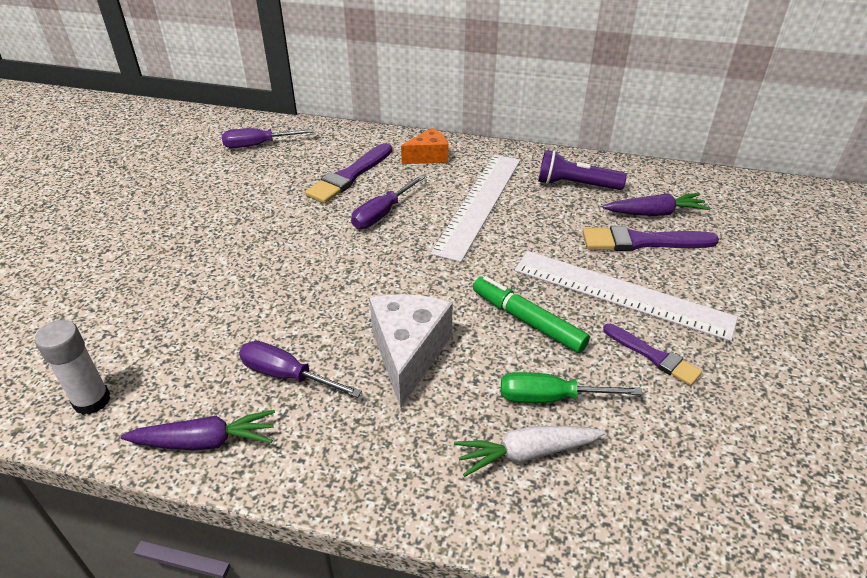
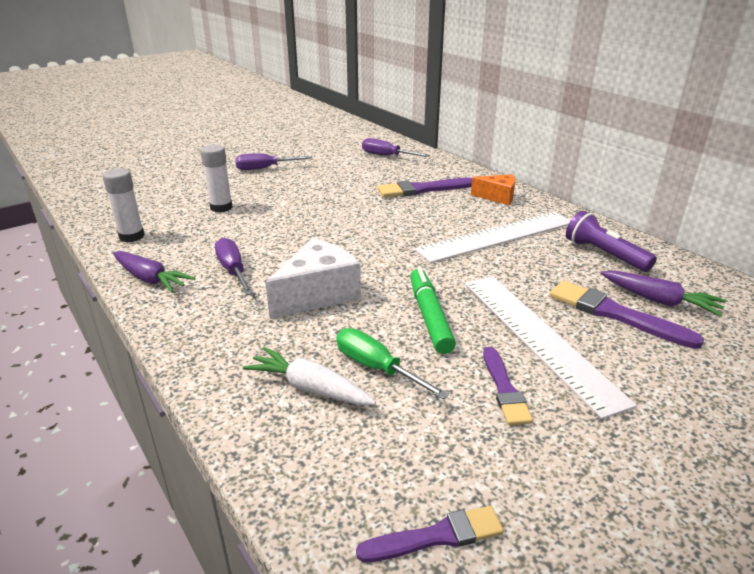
camera: 40 degrees right, 10 degrees down
(155, 301) = (221, 207): none -> white glue stick
(382, 214) = (414, 216): purple screwdriver -> purple screwdriver (265, 168)
(751, 507) = (436, 536): none -> purple brush

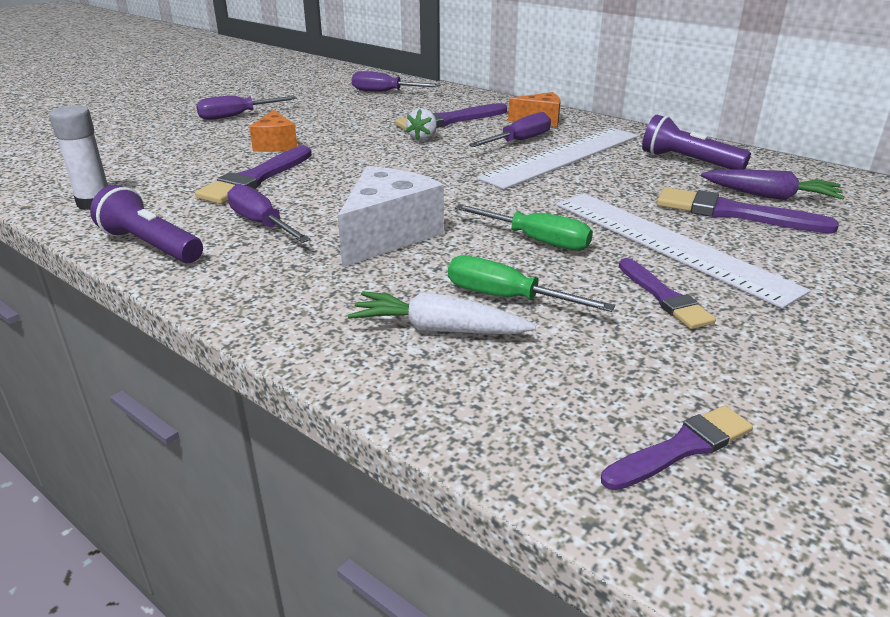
camera: 15 degrees left, 0 degrees up
(150, 279) = (151, 245): purple carrot -> purple flashlight
(221, 207) = (203, 161): white glue stick -> none
(249, 229) = (256, 179): none -> purple brush
(279, 198) = (275, 145): none -> orange cheese
(393, 205) = (423, 138): none -> white strawberry
(429, 316) = (536, 240): green marker -> green screwdriver
(469, 216) = (519, 141): none -> purple screwdriver

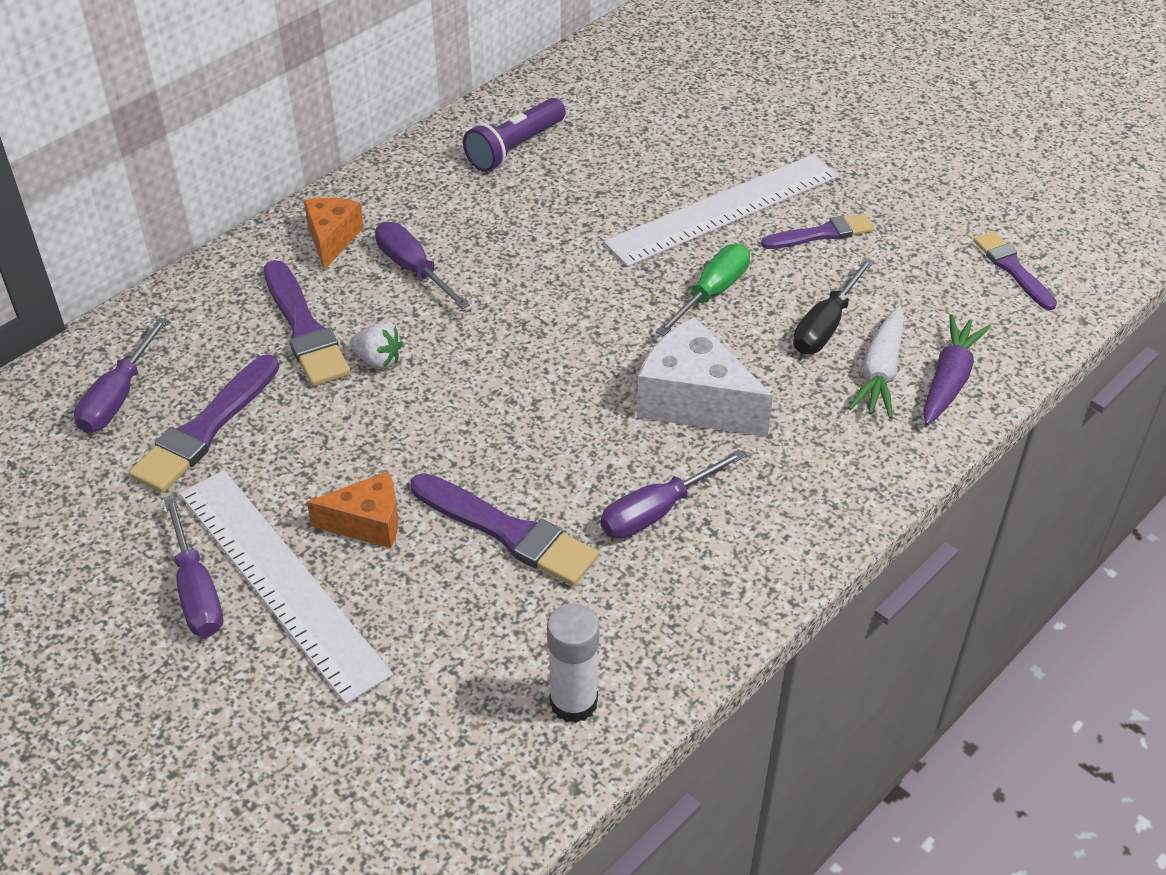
camera: 85 degrees left, 15 degrees up
(151, 245) = (711, 608): purple flashlight -> none
(507, 298) = (826, 325): green screwdriver -> black screwdriver
(562, 156) = (479, 240): white ruler -> white ruler (280, 581)
(733, 213) = (658, 153): purple brush -> purple brush (205, 429)
(770, 196) = (619, 120): purple carrot -> purple carrot (949, 380)

